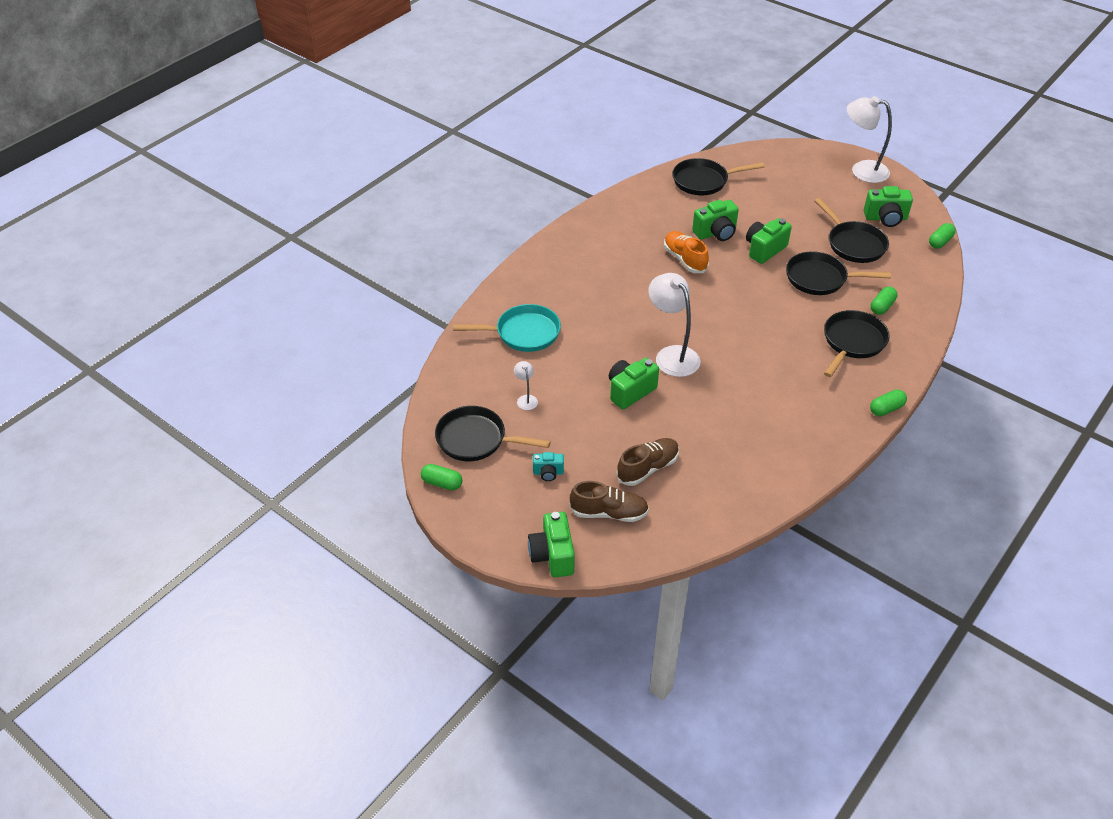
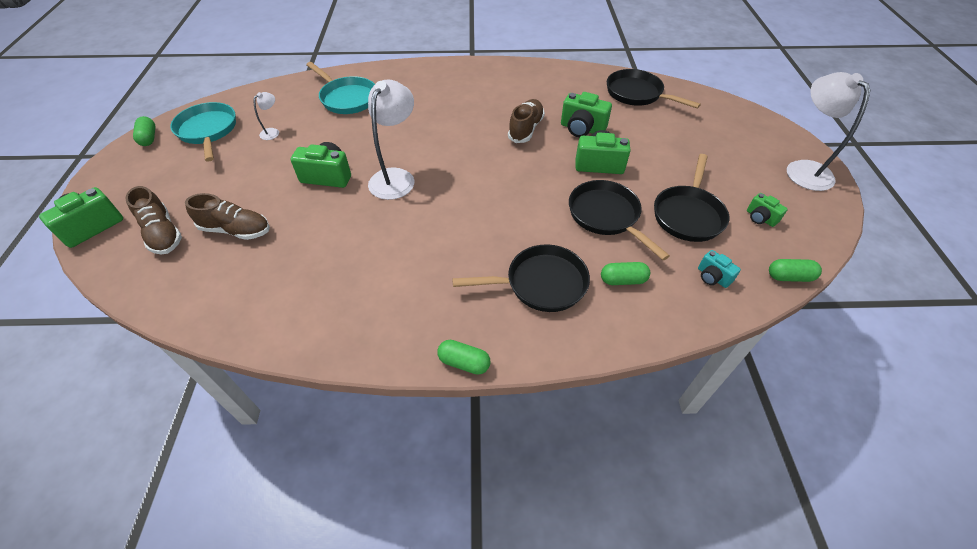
camera: 50 degrees right, 5 degrees up
(476, 439) = (208, 131): black pan -> turquoise pan
(548, 472) = (193, 180): turquoise camera -> turquoise camera (712, 277)
(685, 259) = (525, 129): orange shoe -> brown shoe
(885, 218) = (760, 218): green camera -> green camera, size x0.58

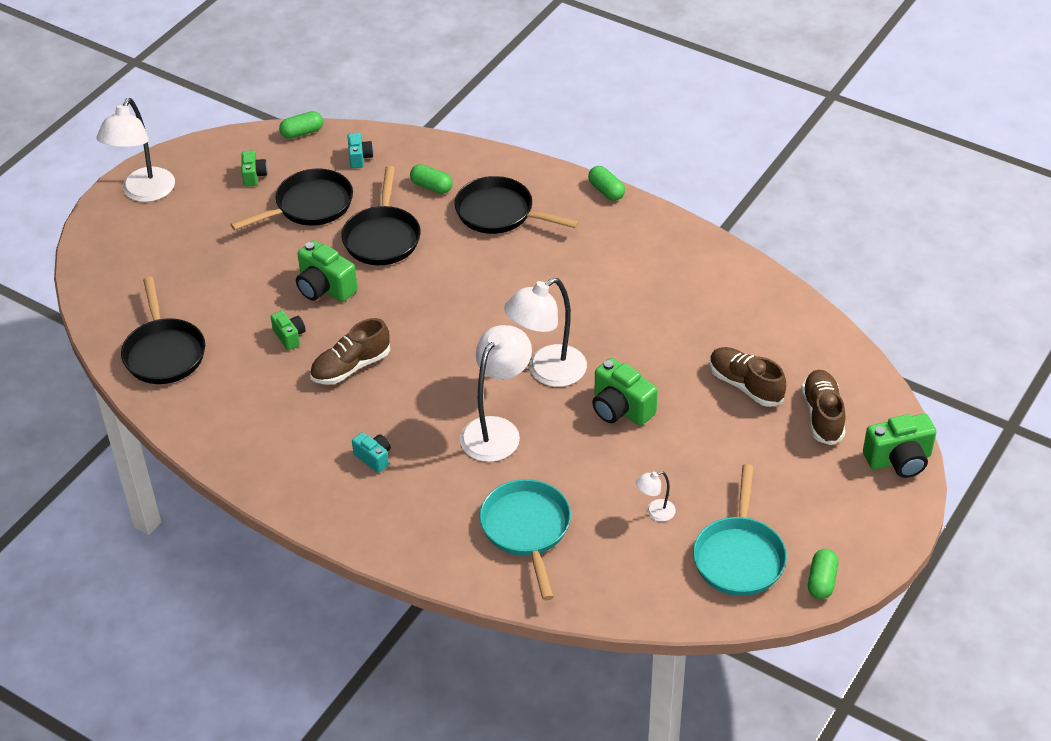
camera: 145 degrees left, 5 degrees down
(403, 133) = (496, 430): none -> white lamp
(462, 95) = (374, 458): none -> turquoise camera
(582, 129) = (289, 336): green camera -> green camera, size x0.58
(789, 277) = (302, 132): green capsule -> green capsule turned 60 degrees counterclockwise

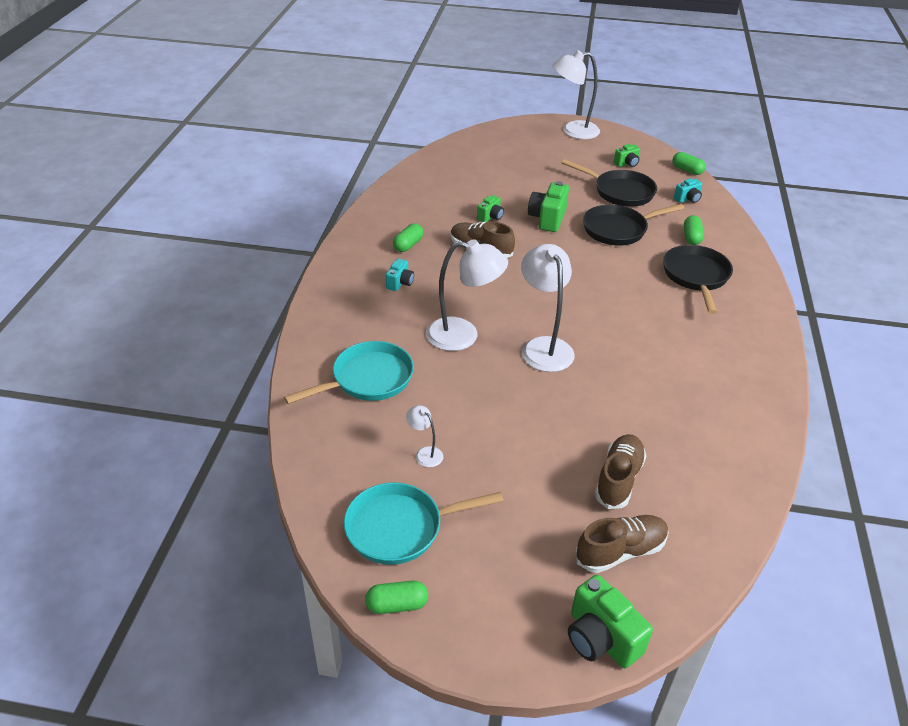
camera: 65 degrees right, 5 degrees down
(164, 353) = (441, 175): black pan -> none
(547, 372) = (544, 347): white lamp -> white lamp turned 45 degrees clockwise
(606, 191) = (779, 327): green capsule -> green capsule (408, 245)
(621, 409) = (532, 400): green camera -> none

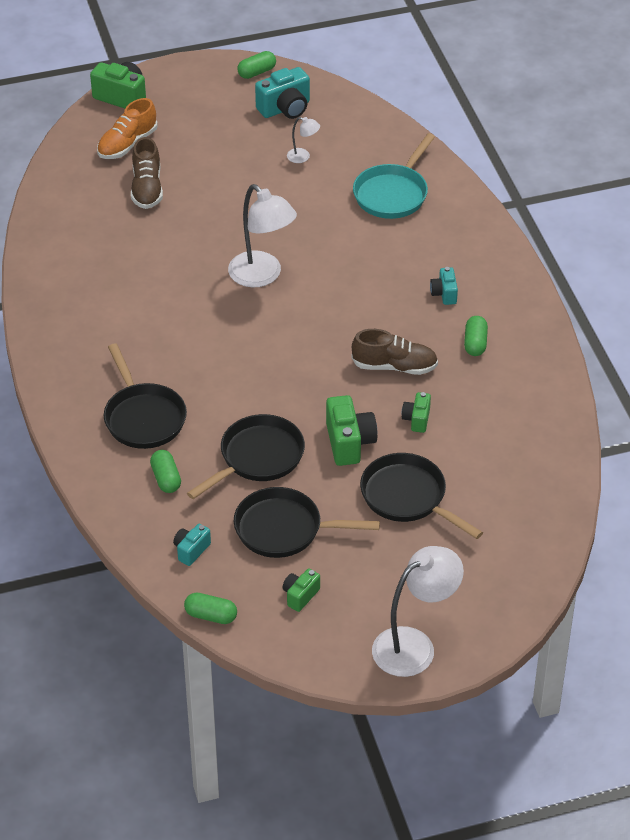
camera: 155 degrees right, 5 degrees up
(400, 528) = (285, 108): turquoise pan -> turquoise camera
(463, 335) = (342, 261): white lamp -> none
(529, 184) = (408, 497): none -> black pan
(620, 551) = (127, 144): brown shoe -> orange shoe

